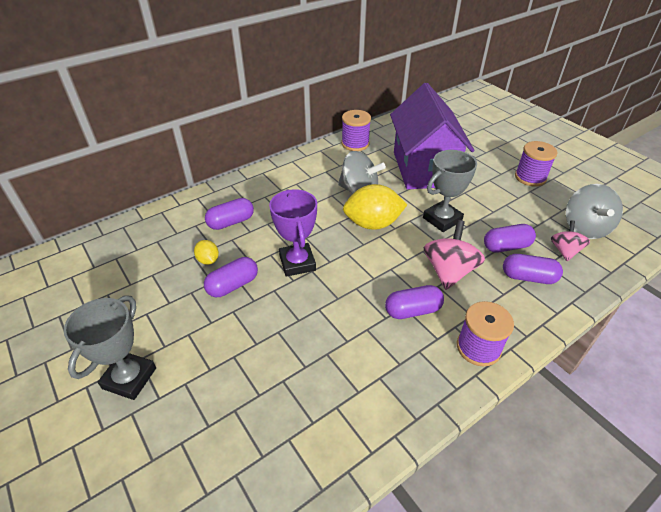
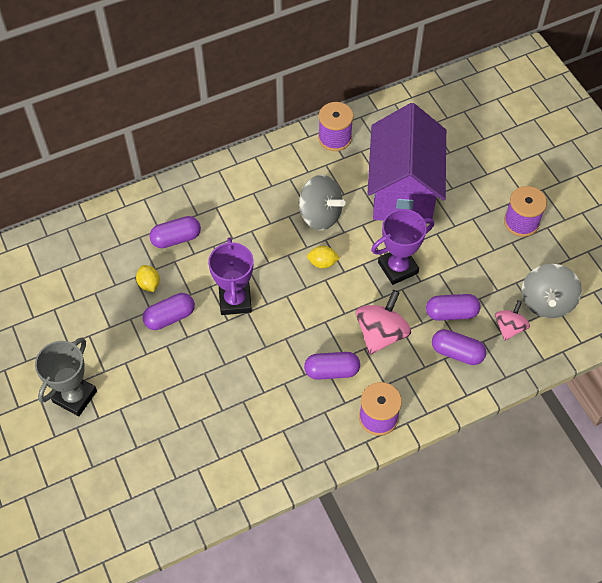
camera: 10 degrees right, 15 degrees up
(373, 224) = (322, 263): yellow lemon -> yellow lemon, size x0.49
(442, 219) = (398, 268): grey trophy -> purple trophy

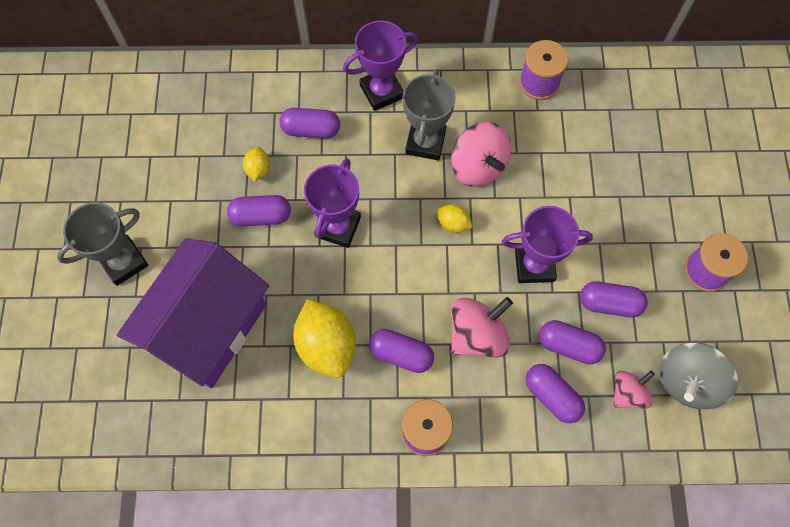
camera: 25 degrees right, 10 degrees up
(217, 189) = (381, 91): none -> purple trophy
(271, 213) = (425, 142): none -> grey trophy
(271, 389) = (327, 345): none -> yellow lemon
(320, 215) = (478, 166): grey spinning top -> pink spinning top
(403, 191) = (585, 176): purple house -> purple house (208, 328)
(465, 272) = (609, 303): none -> purple capsule

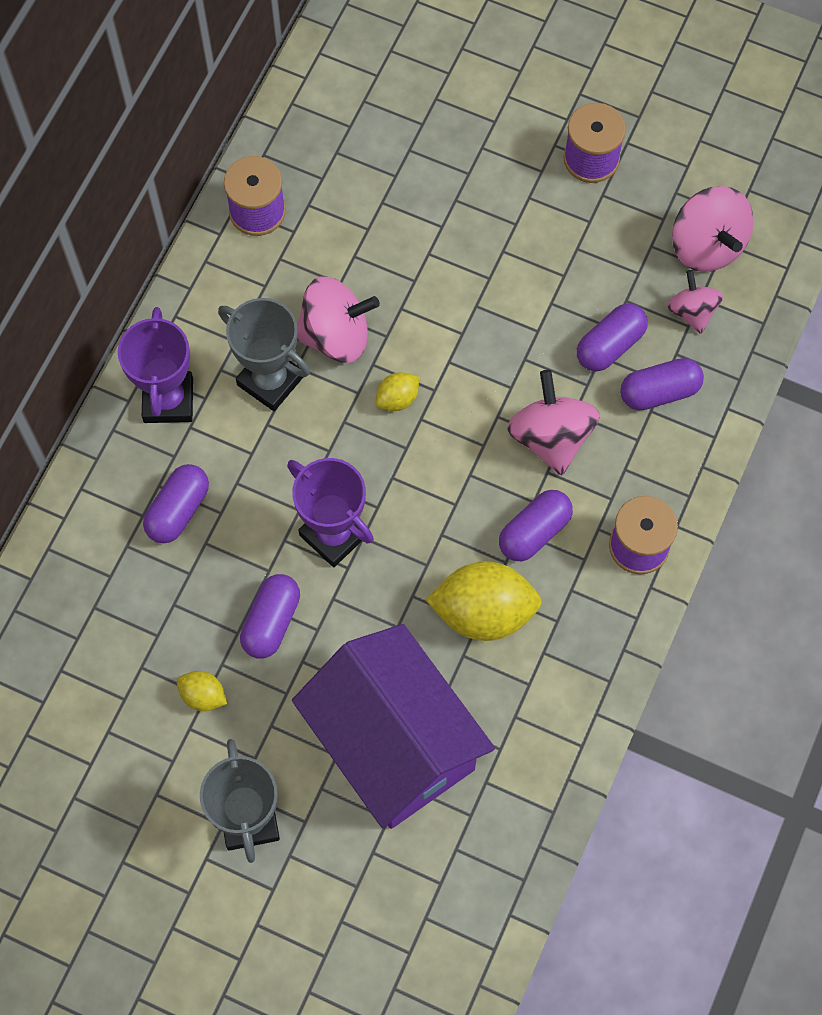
camera: 65 degrees left, 0 degrees up
(258, 169) = (202, 599): yellow lemon -> yellow lemon (203, 696)
(534, 265) = (495, 334): purple trophy -> none
(609, 303) = (581, 278): purple capsule -> none
(687, 381) = (706, 245): grey spinning top -> pink spinning top

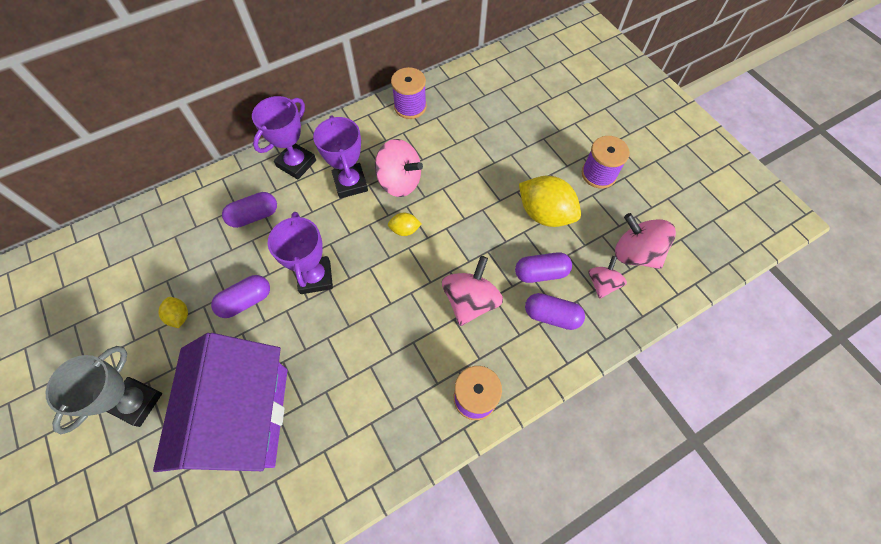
camera: 35 degrees right, 5 degrees down
(270, 381) = (350, 183): grey trophy -> purple trophy
(483, 612) = (356, 374): yellow lemon -> yellow lemon (544, 214)
(534, 532) = (421, 348): purple capsule -> none
(706, 245) = (635, 253): pink spinning top -> pink spinning top turned 120 degrees clockwise

